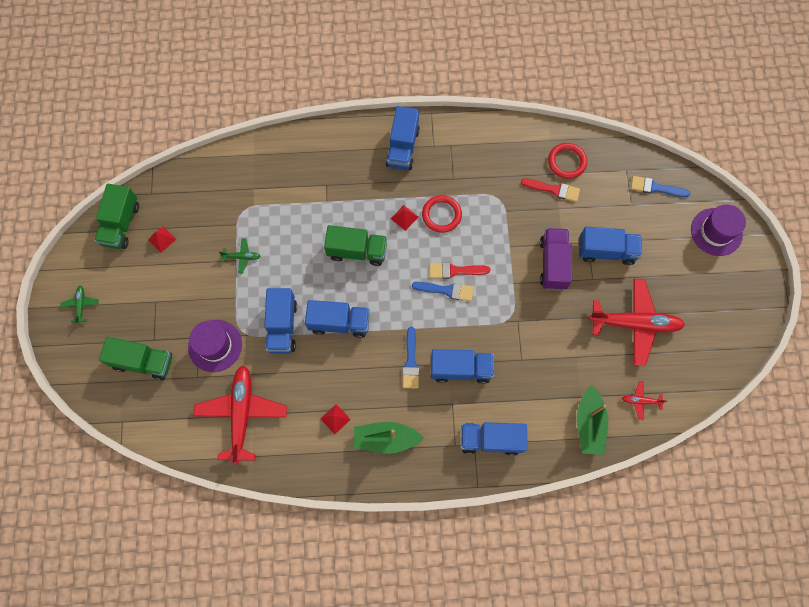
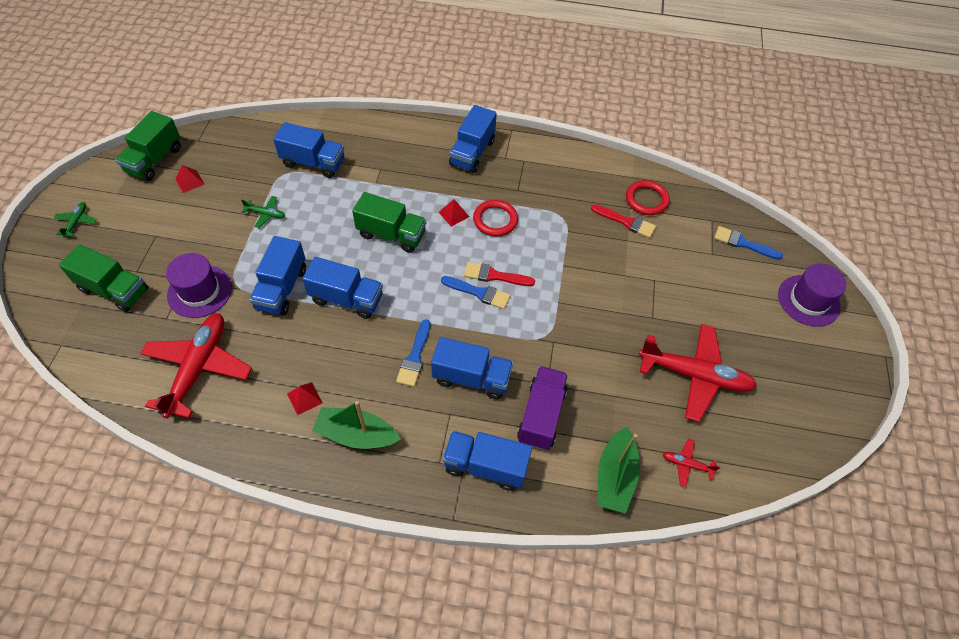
camera: 10 degrees right, 15 degrees down
(553, 264) = (609, 292): purple truck -> purple truck (541, 415)
(606, 251) = (674, 293): blue truck -> blue truck (313, 163)

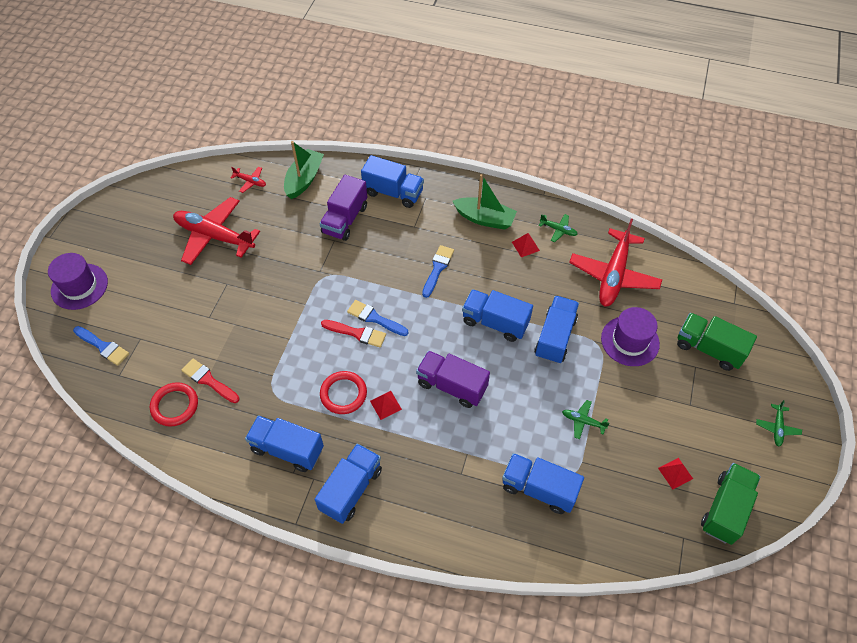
camera: 170 degrees left, 0 degrees up
(258, 427) = (558, 230): none -> green plane
(391, 234) = (452, 386): green truck -> purple truck
(471, 378) = (393, 249): blue truck -> blue truck (287, 449)

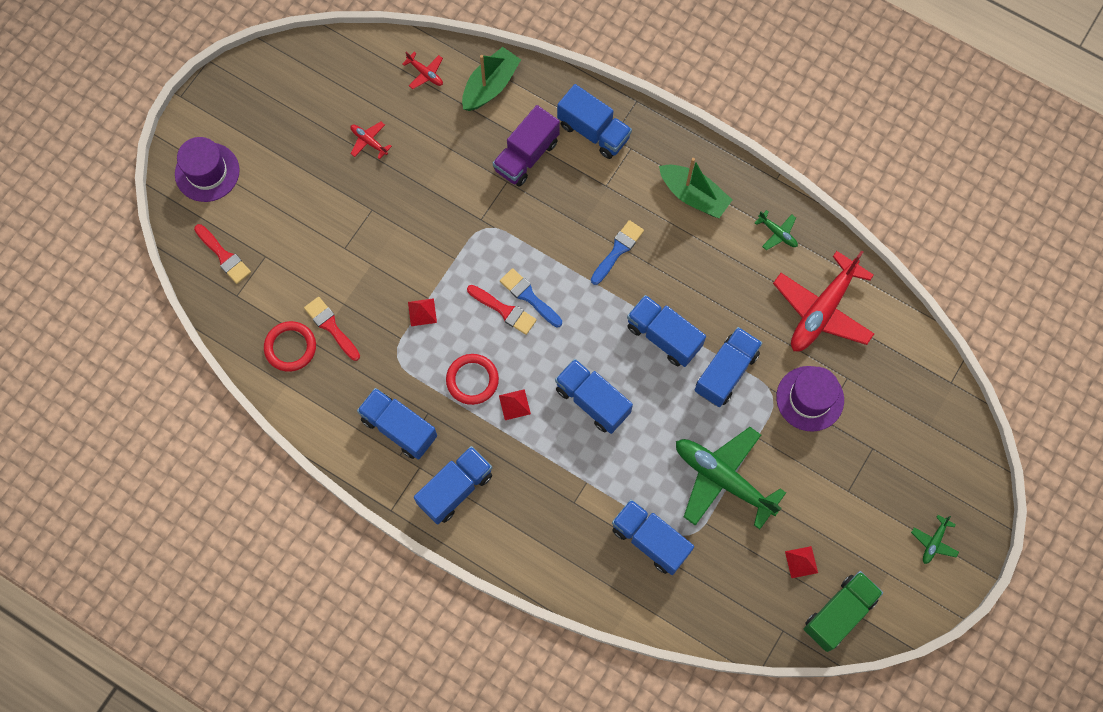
camera: 15 degrees right, 15 degrees up
(103, 346) = (224, 256): blue brush -> red brush
(214, 236) = (369, 141): red plane -> red plane, size x0.43
(452, 386) = (592, 401): purple truck -> blue truck
(525, 246) = (730, 245): red pyramid -> red pyramid (422, 312)
(583, 421) = (722, 479): green plane -> green plane, size x2.33
(708, 349) = (896, 431): green truck -> none

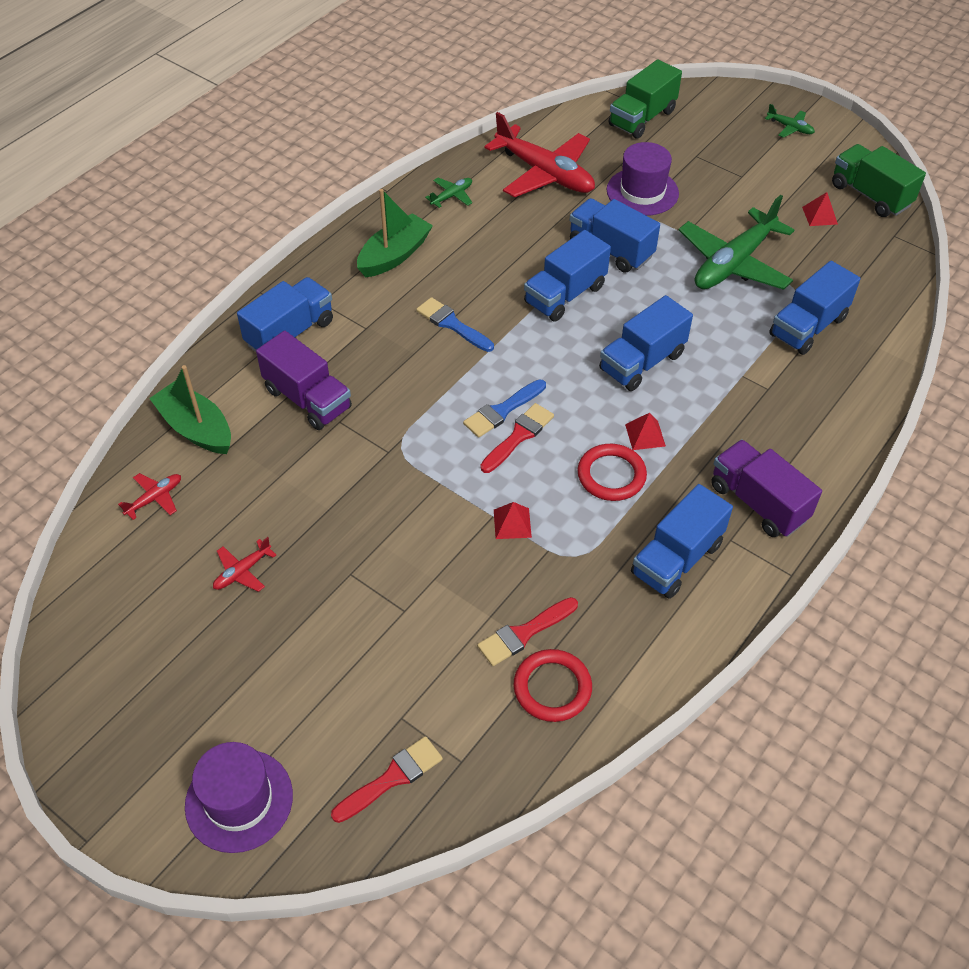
camera: 85 degrees left, 20 degrees down
(455, 489) = (758, 502): blue truck -> purple truck
(923, 396) = (642, 118): none -> green truck

